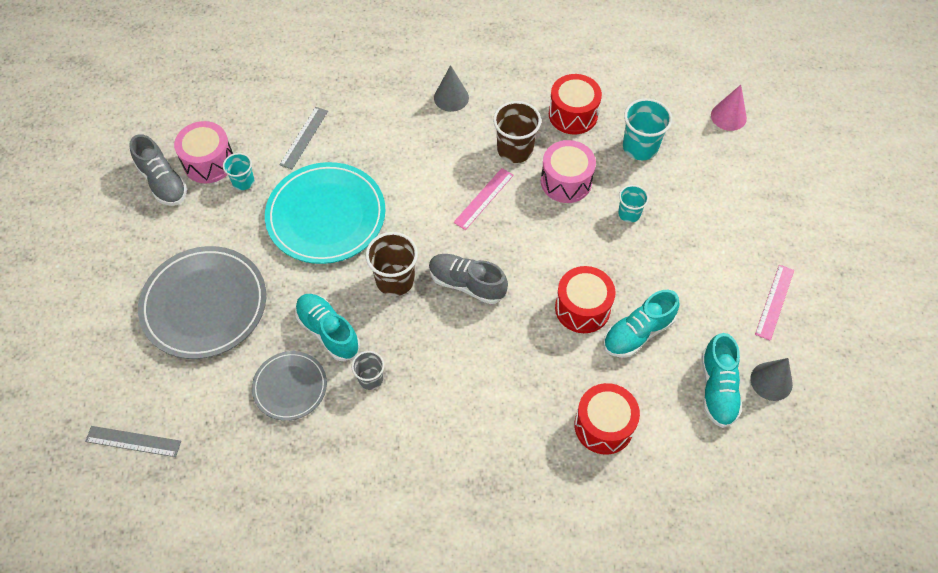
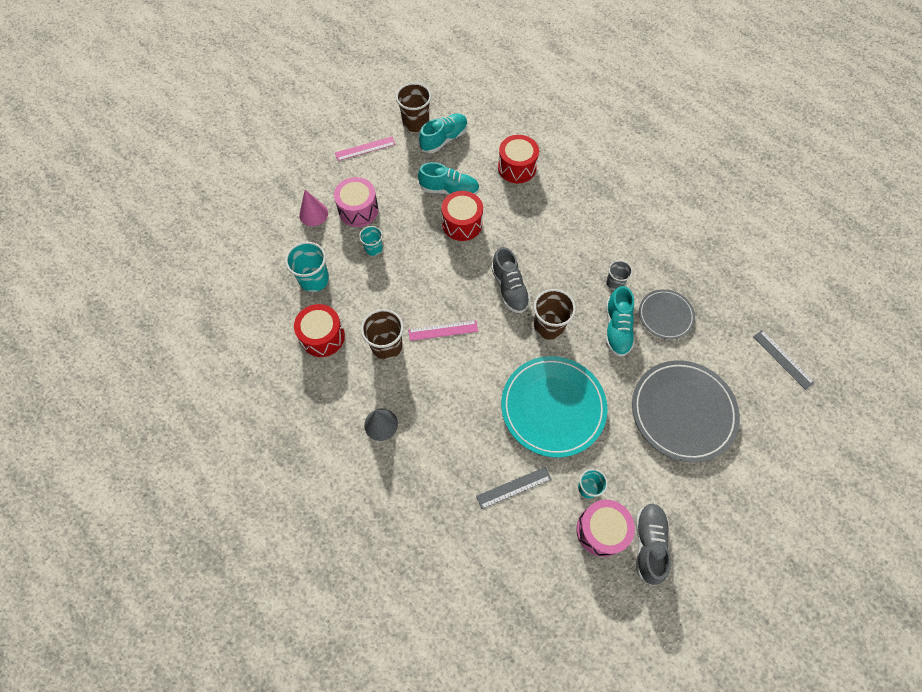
camera: 135 degrees left, 5 degrees up
(566, 181) = (383, 297): pink drum -> pink drum (358, 210)
(728, 116) = (240, 252): pink cone -> pink cone (313, 214)
(771, 381) = (416, 123): grey cone -> brown cup

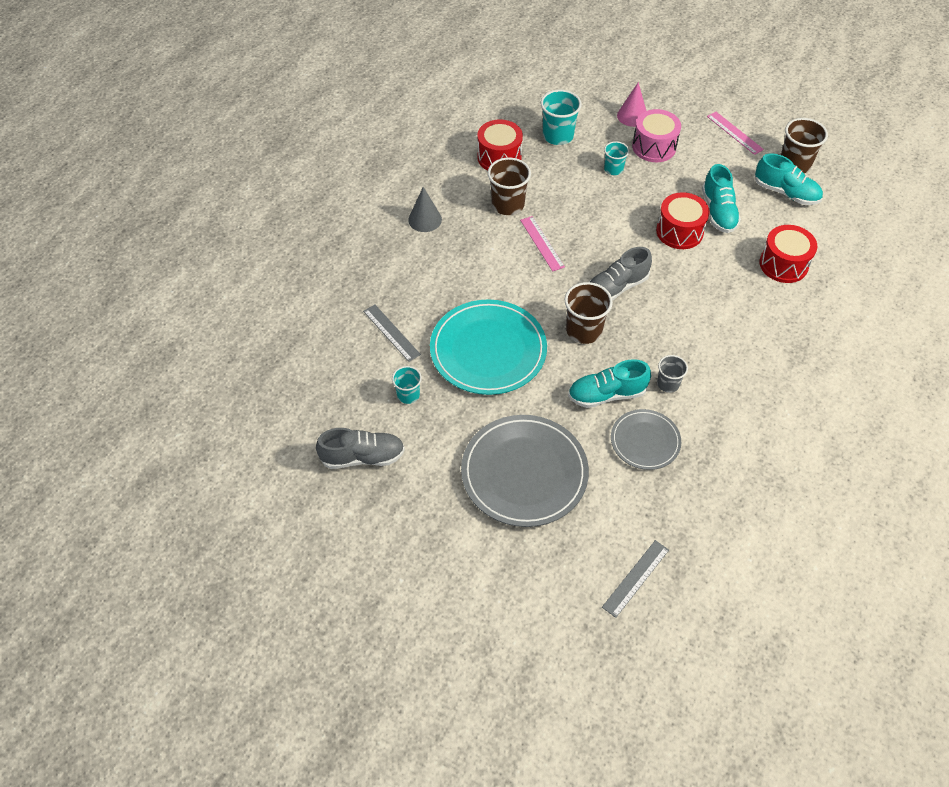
camera: 75 degrees right, 10 degrees down
(601, 530) = (366, 413): pink drum -> none

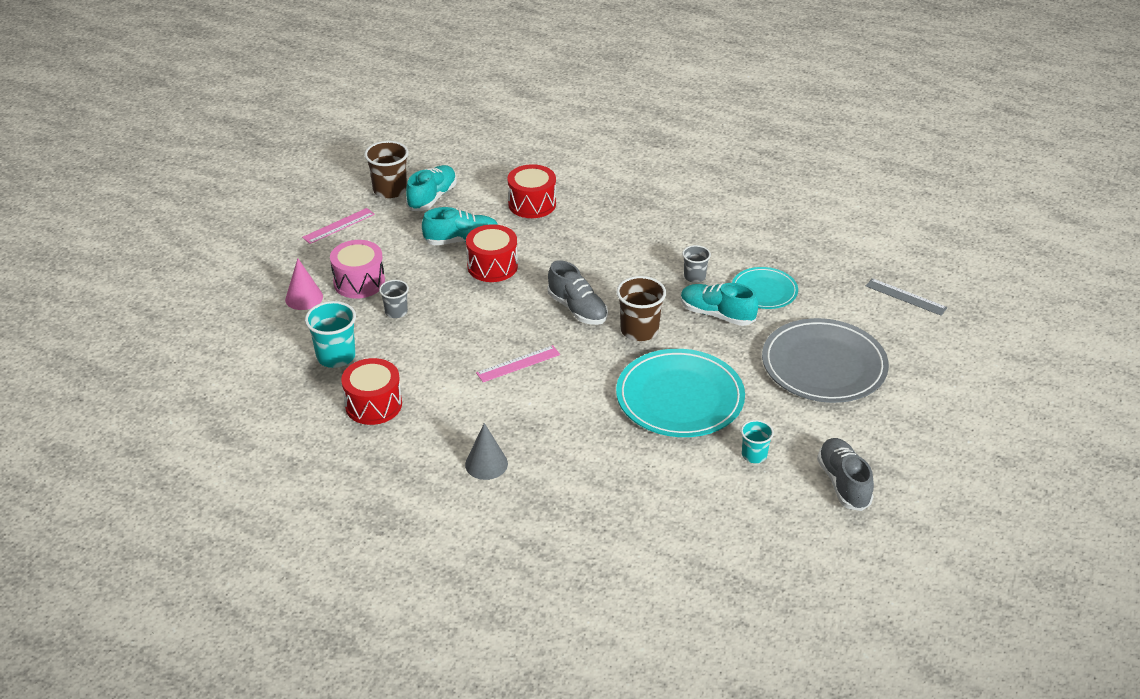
camera: 95 degrees left, 15 degrees down
(391, 332) = (670, 477): grey ruler -> none
(508, 204) = (457, 393): brown cup -> none
(606, 394) = (717, 314): turquoise shoe -> turquoise shoe turned 135 degrees clockwise
(613, 169) = (396, 312): turquoise cup -> grey cup
(645, 441) = (764, 291): grey plate -> turquoise plate

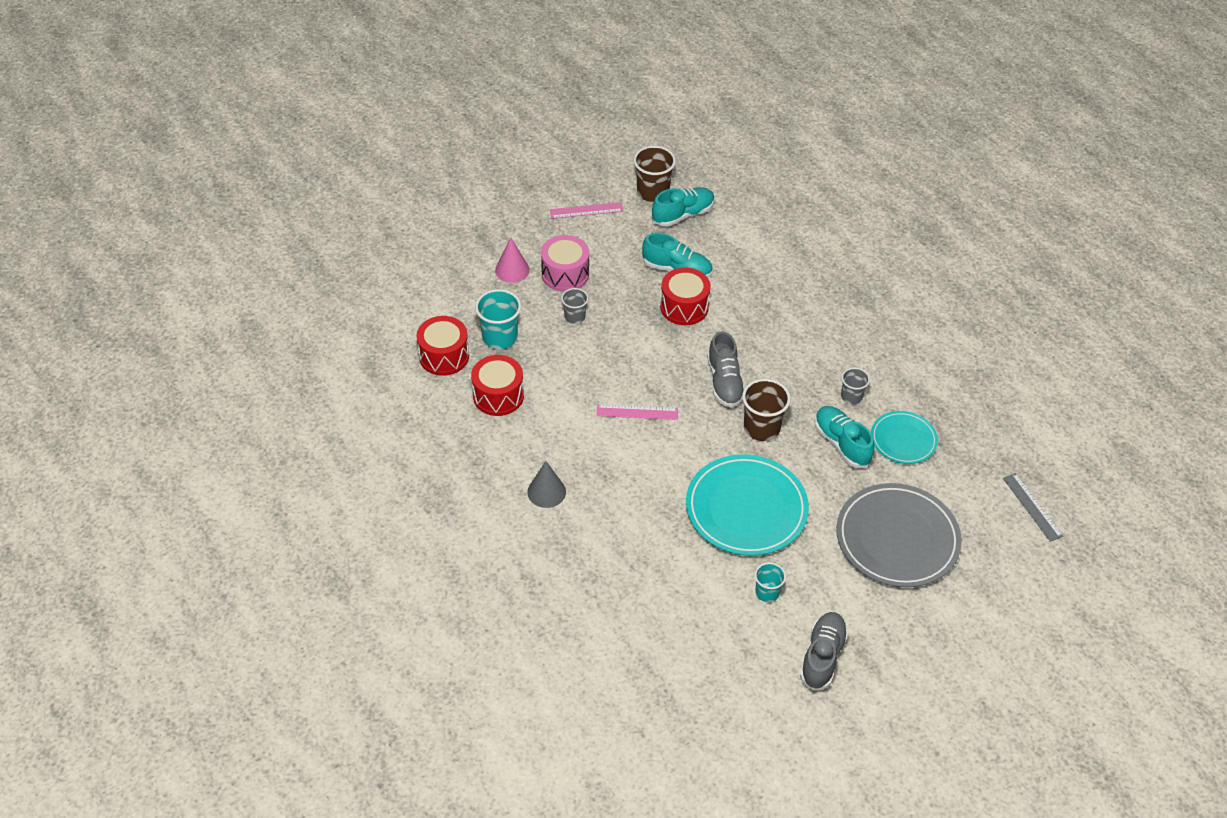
camera: 30 degrees right, 10 degrees up
(532, 204) = (763, 258): red drum -> red drum (444, 356)

